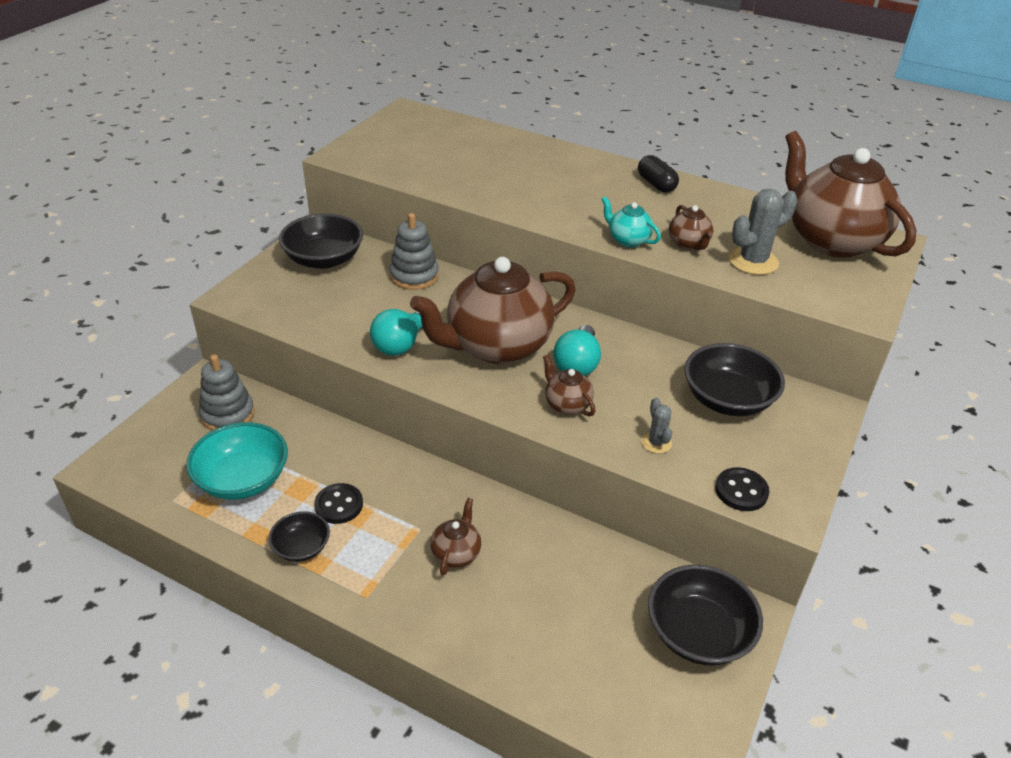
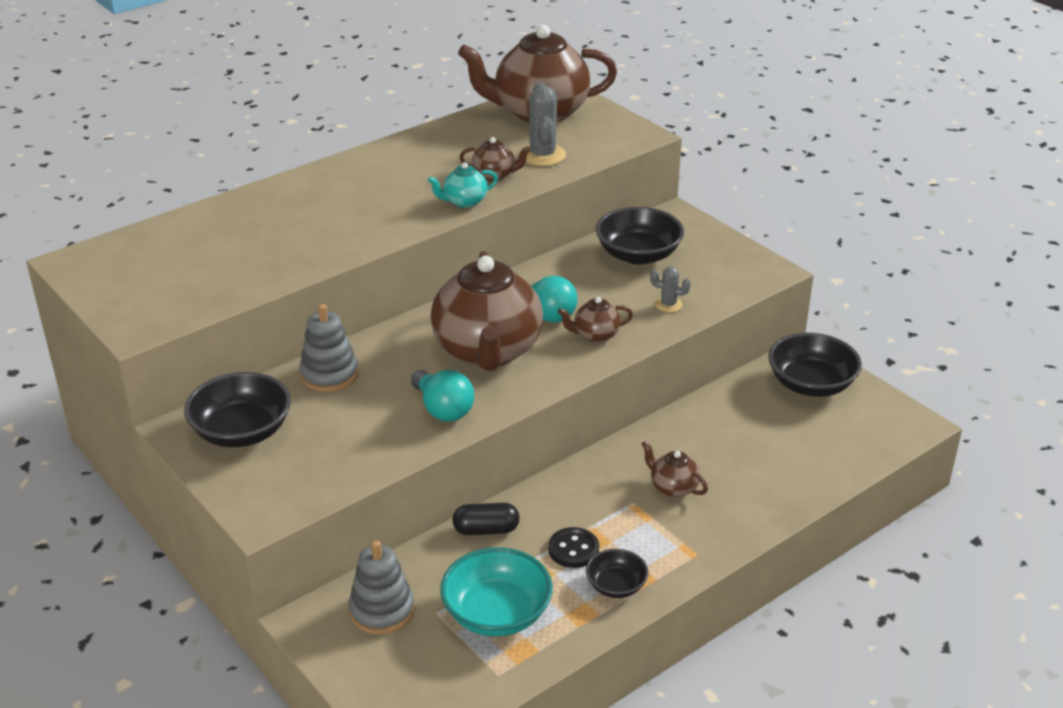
camera: 65 degrees left, 5 degrees down
(656, 184) = (382, 160): black capsule -> black capsule (486, 530)
(741, 491) = (741, 284): black button -> none

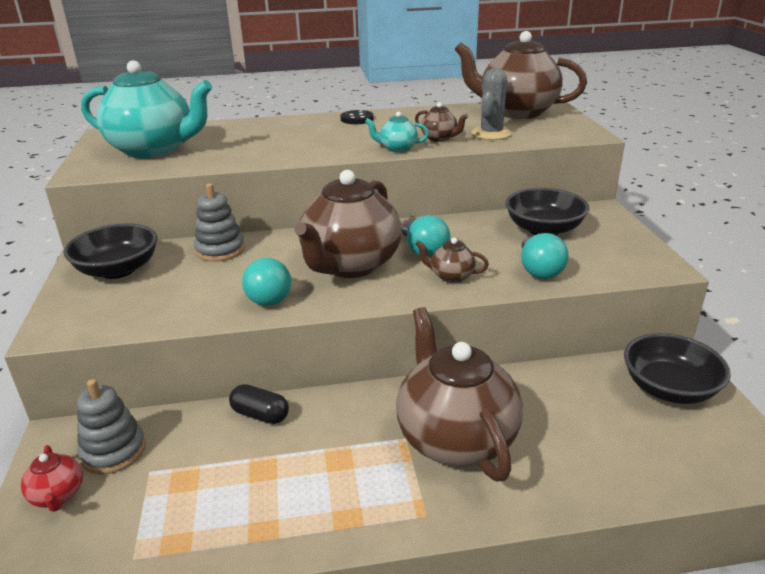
camera: 30 degrees right, 5 degrees down
(177, 273) = (154, 150): none -> turquoise teapot
(374, 662) = (58, 495): none -> red teapot
(497, 614) = (193, 495): turquoise bowl -> none
(573, 549) = (314, 461): black button -> black button (357, 119)
(616, 586) = (320, 515): black bowl -> none
(668, 305) = (539, 270): grey cactus -> turquoise light bulb
(673, 487) = (455, 438): brown teapot -> brown teapot, size x2.36

